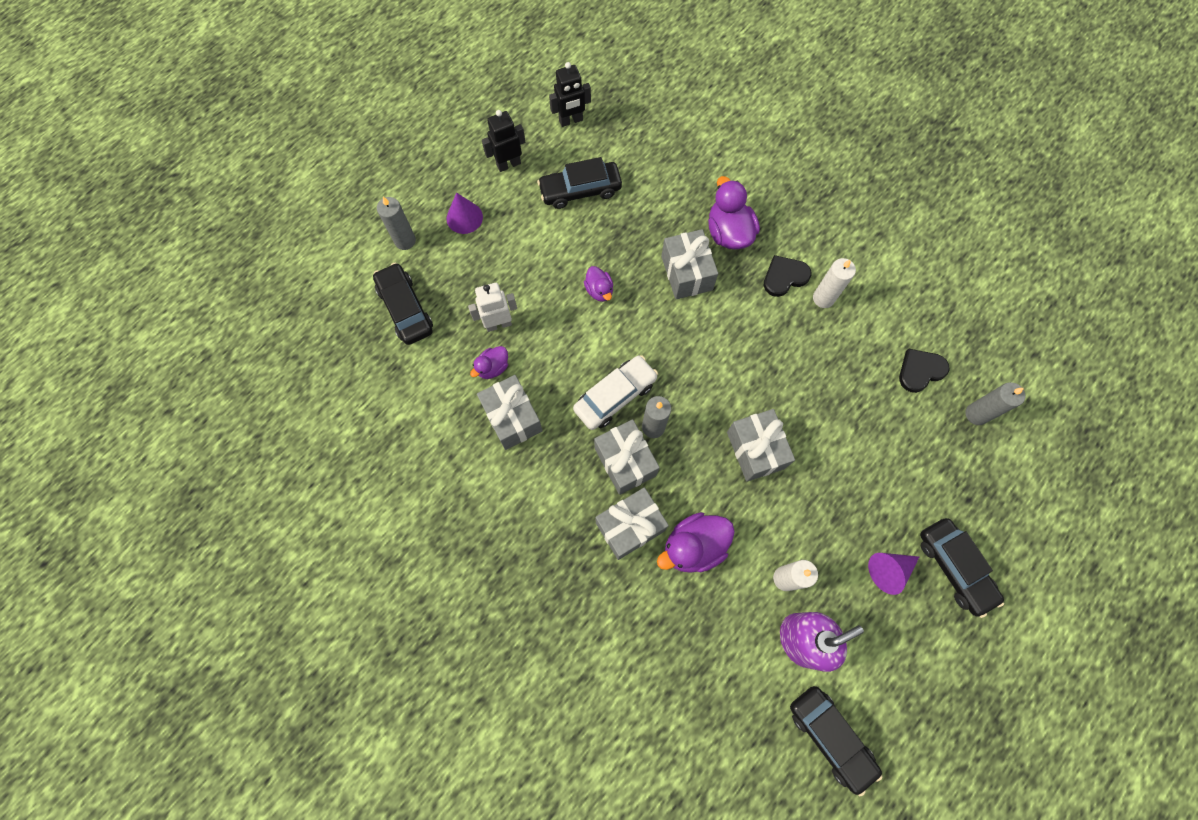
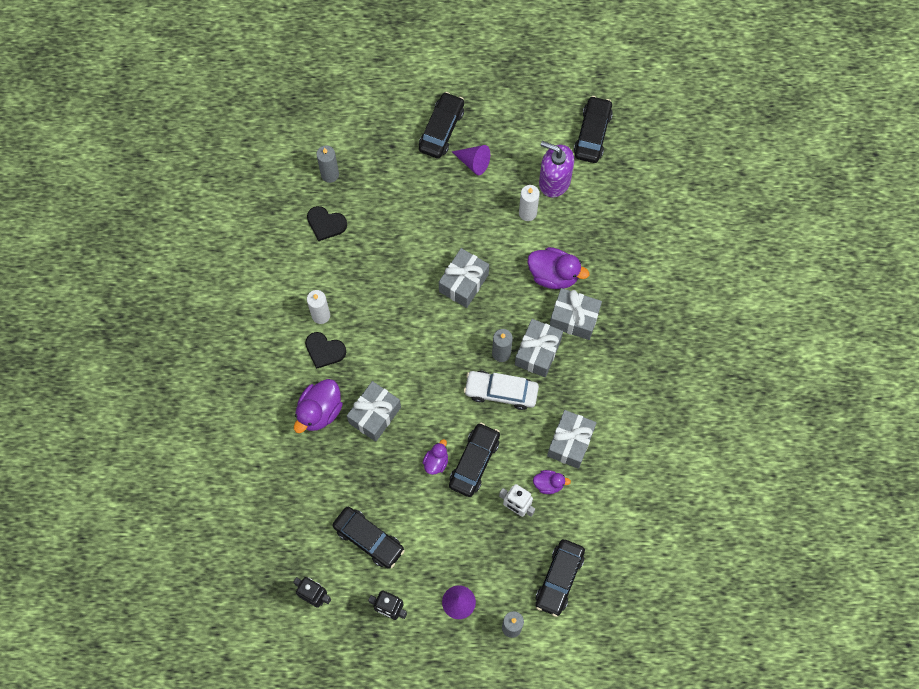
camera: 130 degrees left, 0 degrees up
(570, 321) = (474, 462): none -> black car

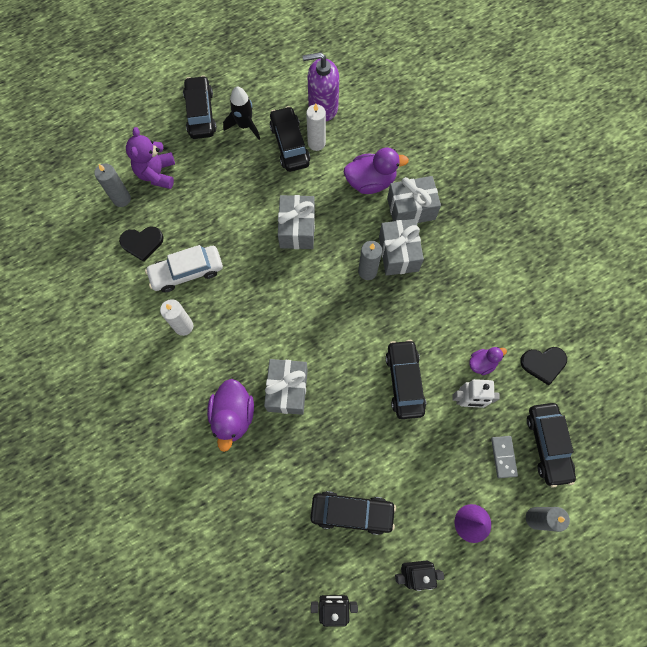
camera: 30 degrees left, 0 degrees up
(324, 350) = (205, 356): black heart -> black heart (543, 364)
(372, 167) = (157, 174): none -> purple teddy bear
(436, 461) = (369, 401): purple duck -> none
(473, 162) = (244, 125): purple cone -> black rocket
(501, 391) = (388, 305): white car -> white car (186, 272)
(517, 567) = (503, 457): none -> grey domino
(570, 443) = (476, 316): grey gift -> none
(592, 134) = (330, 55): black car -> black car (290, 144)

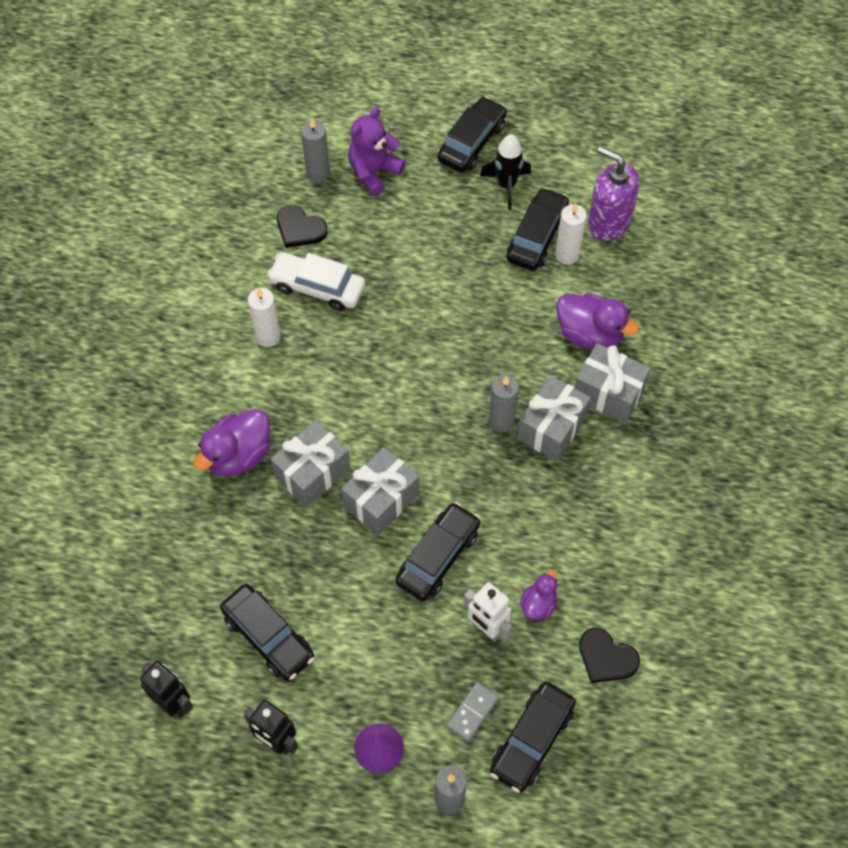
camera: 40 degrees right, 10 degrees down
(297, 229) = (466, 326): grey gift -> grey gift (381, 500)
(482, 363) = (538, 604): purple duck -> purple duck turned 75 degrees counterclockwise

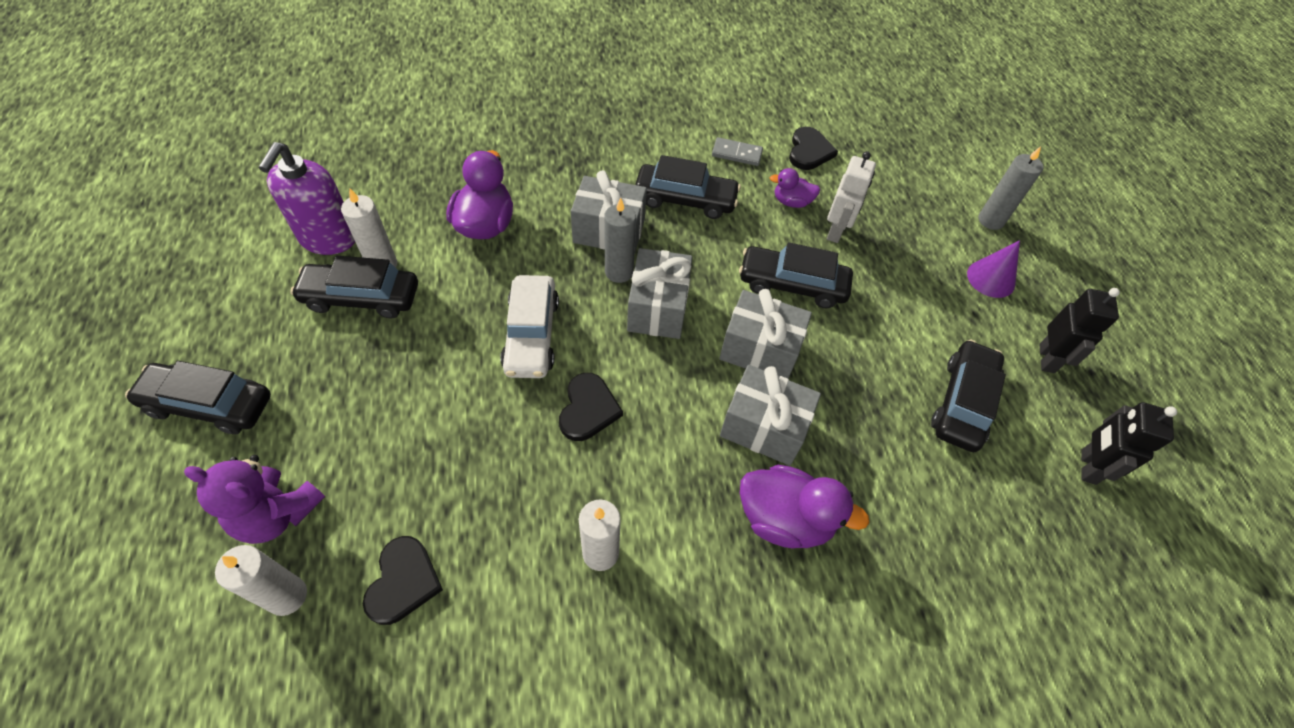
camera: 115 degrees left, 5 degrees down
(317, 287) = (501, 518): white car -> white car (531, 335)
(318, 173) = (287, 596): grey candle -> white candle
(377, 360) = (588, 409): none -> black heart
(472, 712) = (913, 223): grey domino -> grey domino (737, 154)
(506, 185) = (283, 347): black rocket -> none
(531, 740) = (906, 181): black car -> black car (685, 199)
(608, 393) = (551, 197): grey gift -> grey gift (658, 308)

